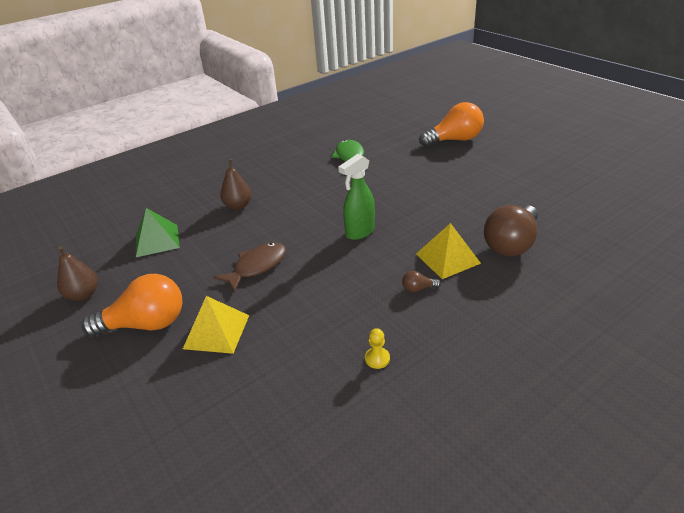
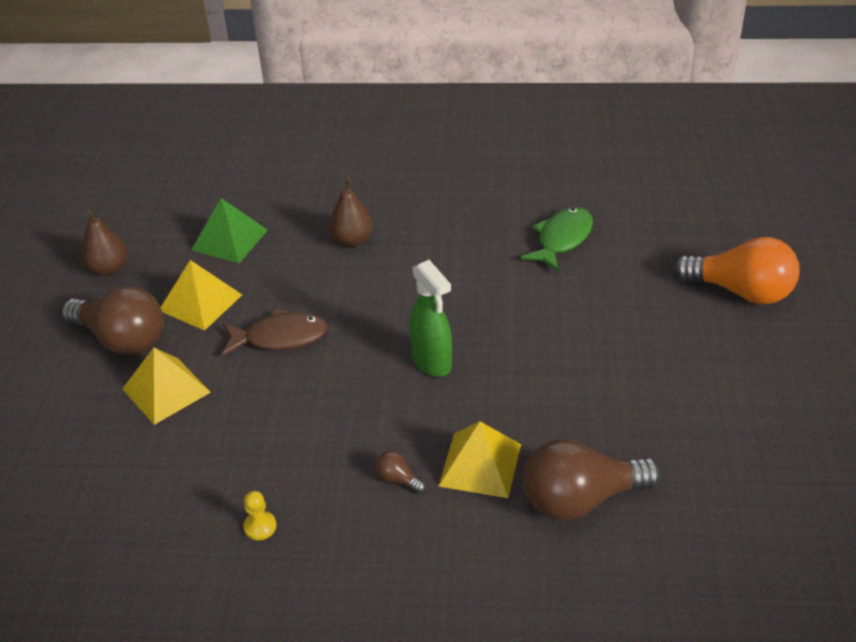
camera: 40 degrees right, 5 degrees up
(146, 324) = (122, 339): orange light bulb -> brown light bulb
(179, 278) = (200, 302): none -> yellow pyramid
(359, 232) = (432, 362): green spray bottle -> green spray bottle turned 120 degrees counterclockwise

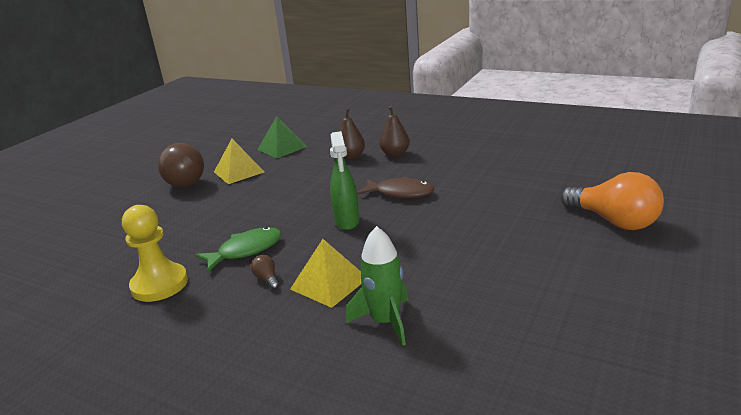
camera: 25 degrees right, 15 degrees down
(108, 268) = (207, 151): brown pear -> brown pear (395, 154)
(166, 390) = (180, 207): yellow pyramid -> none
(260, 526) = (159, 284): yellow pawn -> yellow pawn, size x2.30
(280, 337) = (266, 194): brown fish -> brown fish (400, 193)
(562, 239) = (490, 174): green fish -> green fish (246, 250)
(581, 499) = (385, 321): brown light bulb -> green rocket

